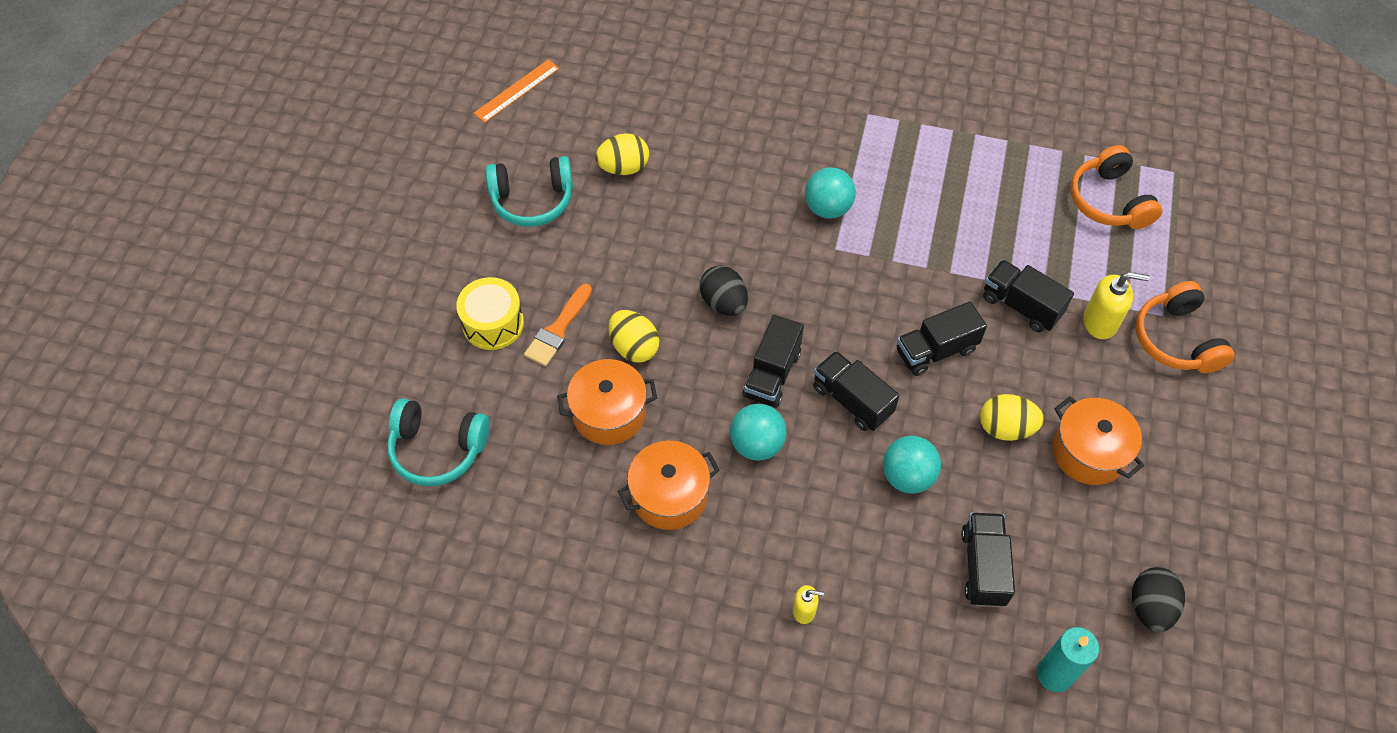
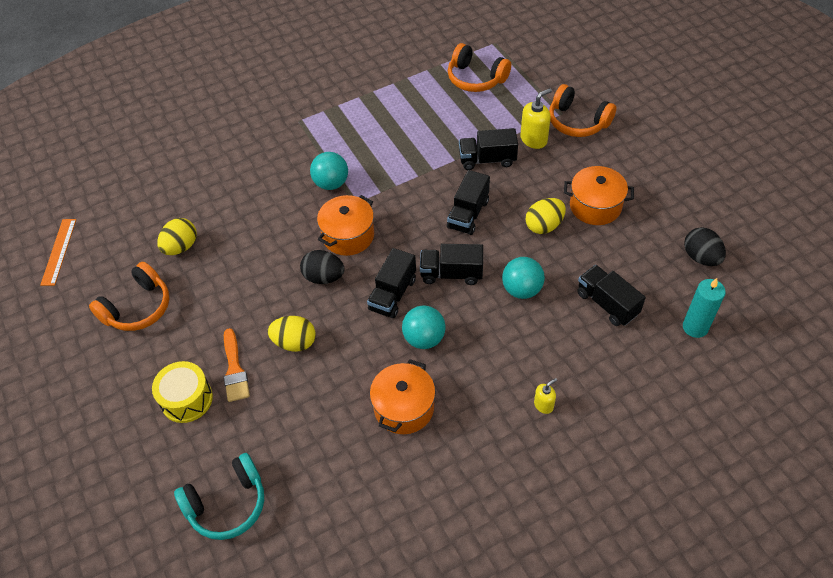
camera: 40 degrees left, 5 degrees down
(532, 200) = (138, 308): turquoise headphones -> orange headphones
(609, 413) = (318, 392): orange pot -> orange pot (348, 235)
(772, 374) = (392, 294): black truck -> black truck turned 45 degrees clockwise

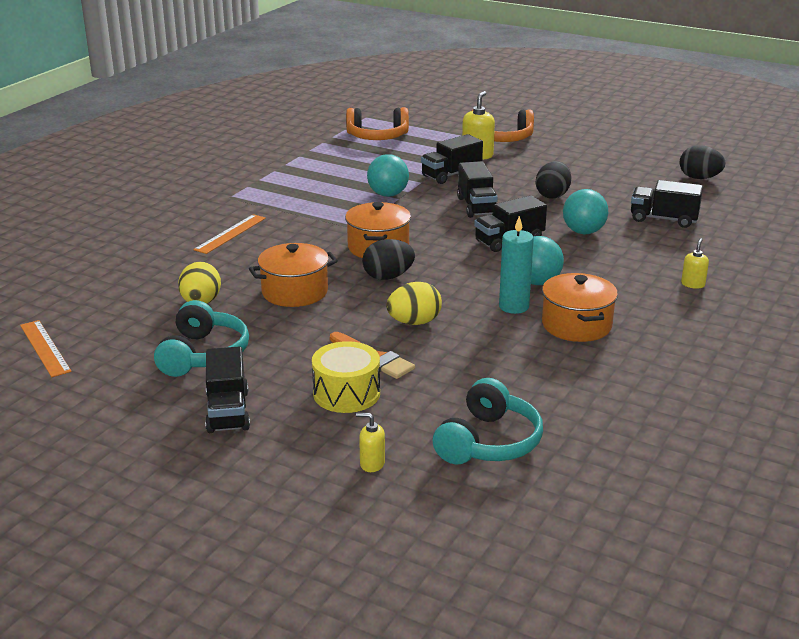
camera: 35 degrees left, 25 degrees down
(138, 308) = (203, 355): orange headphones -> turquoise headphones
(142, 482) = (372, 464): none -> yellow soap dispenser
(263, 170) = (230, 234): none -> orange ruler
(331, 183) = (317, 223): turquoise ball -> turquoise ball (388, 194)
(392, 294) = (471, 267): black truck -> black truck (228, 411)
(544, 226) = (552, 195): yellow egg -> black egg
(595, 206) = (580, 175): orange pot -> orange pot (295, 292)
(695, 327) = (747, 211): turquoise candle -> turquoise candle (514, 306)

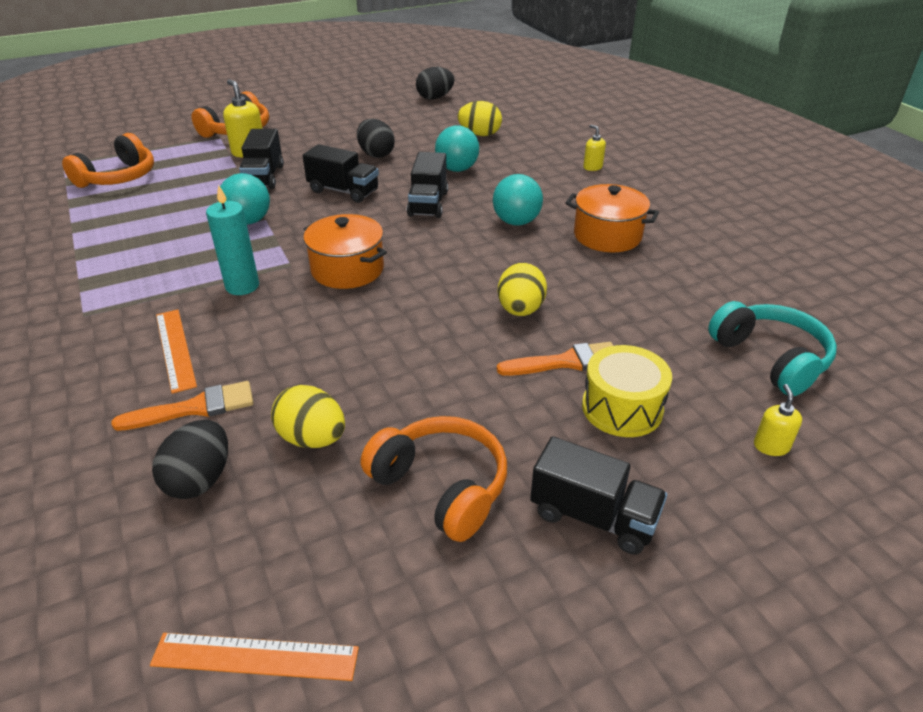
camera: 55 degrees left, 10 degrees up
(189, 261) = (195, 408): none -> orange brush
(203, 355) = (441, 486): turquoise headphones -> orange headphones
(295, 292) = (373, 357): orange pot -> none
(372, 464) = (771, 446): yellow soap dispenser -> yellow soap dispenser turned 135 degrees clockwise
(388, 277) = (414, 288): black egg -> black egg (200, 480)
(514, 306) = (546, 249): turquoise candle -> turquoise candle (242, 286)
(663, 219) = (480, 134): black truck -> yellow egg

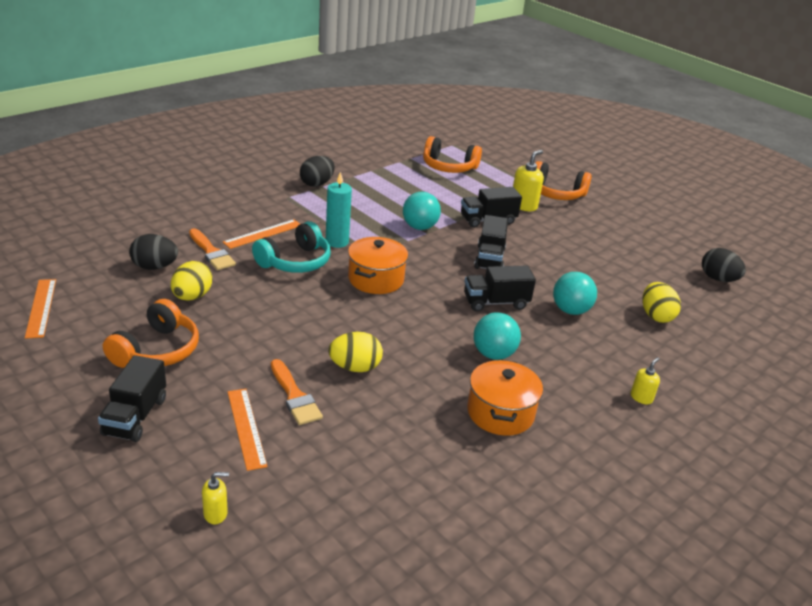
camera: 70 degrees right, 5 degrees down
(376, 154) = (566, 263): black egg -> black egg (317, 184)
(622, 408) = (246, 428): yellow drum -> orange ruler
(770, 358) = (335, 523): turquoise headphones -> turquoise headphones (295, 262)

